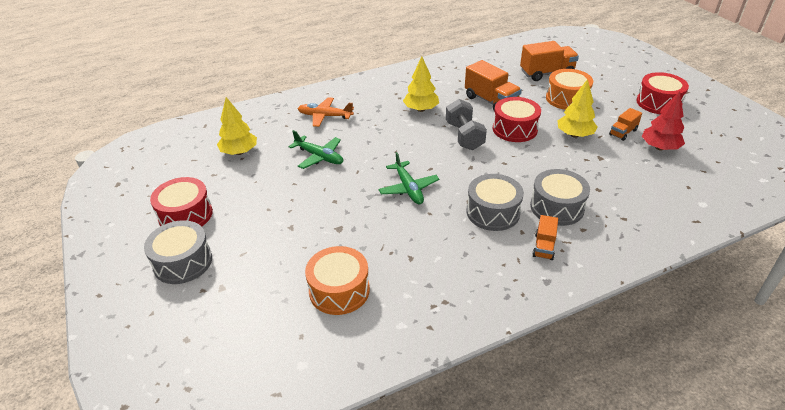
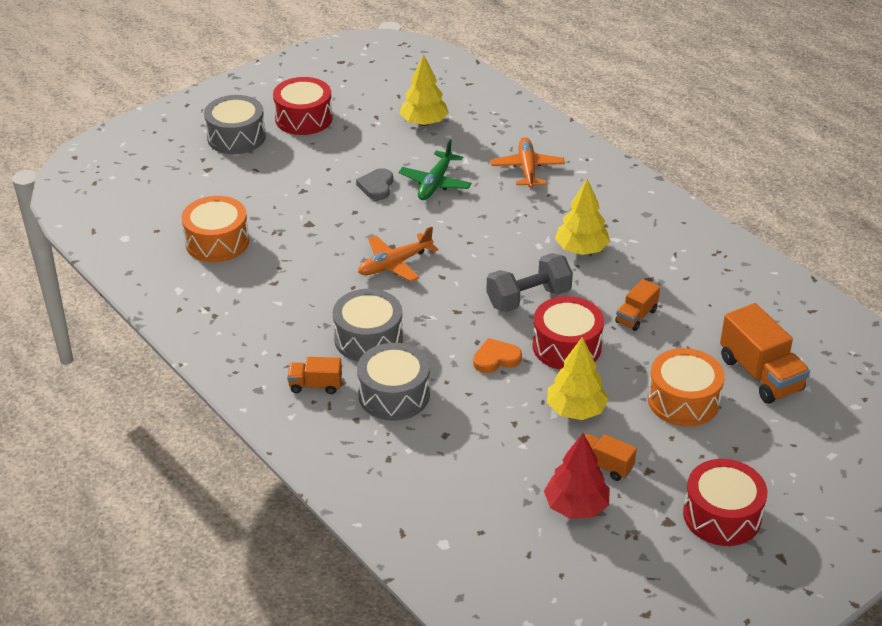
camera: 75 degrees right, 0 degrees up
(307, 185) = (376, 186): none -> grey heart
(408, 188) = (395, 264): green plane -> orange plane
(491, 101) = (636, 316): orange truck -> orange truck, size x0.56
(523, 157) = (496, 359): none -> orange heart

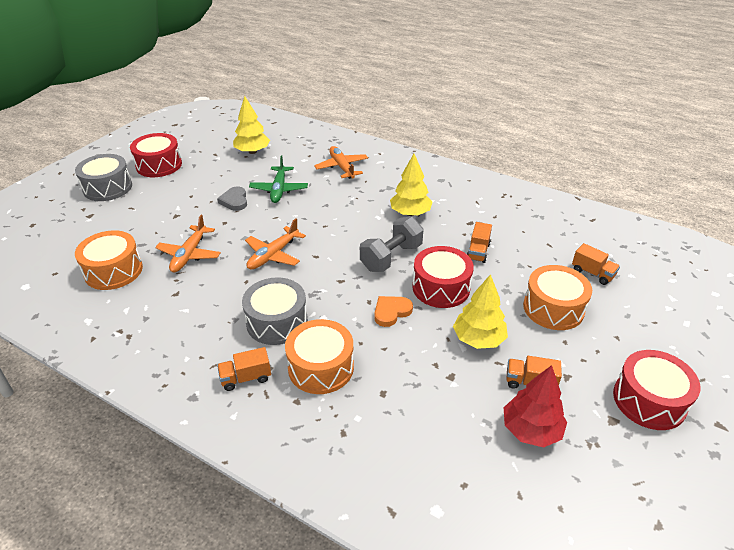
camera: 20 degrees left, 0 degrees up
(303, 242) = (189, 254): none -> orange plane
(394, 395) = (321, 367): grey drum -> orange drum
(760, 374) = (592, 273): orange truck -> orange truck, size x0.56

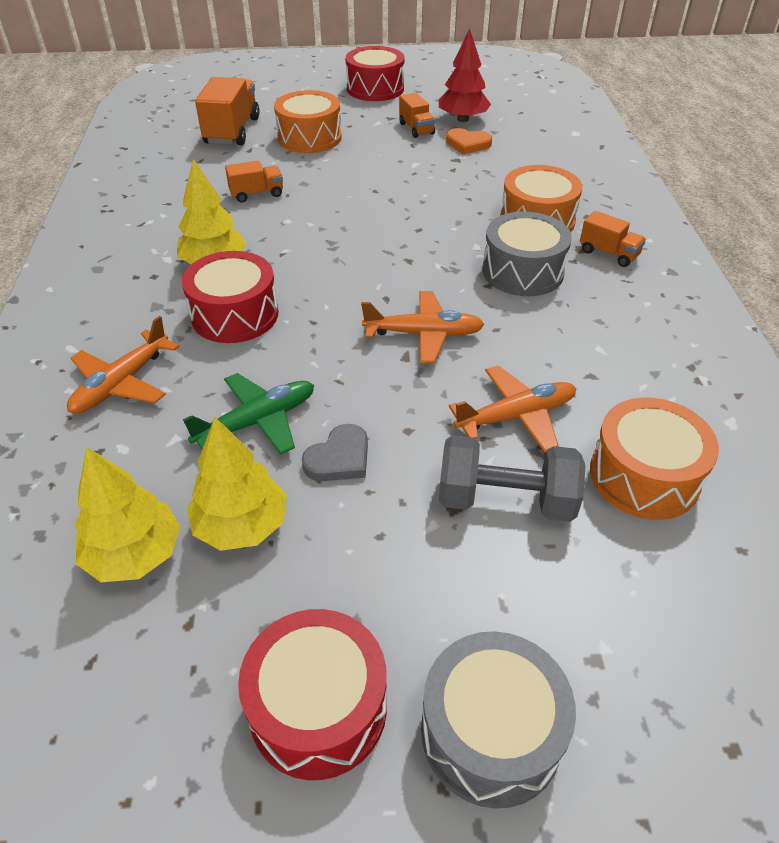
camera: 125 degrees left, 5 degrees up
(391, 257) = (327, 243): grey dumbbell -> grey dumbbell (505, 500)
(391, 312) = (417, 211): orange heart -> orange heart (467, 144)
(441, 287) = (345, 197): red drum -> red drum (235, 315)
(478, 339) = (396, 159): yellow tree -> yellow tree (241, 525)
(592, 273) = (232, 131): orange truck -> orange truck, size x1.80

